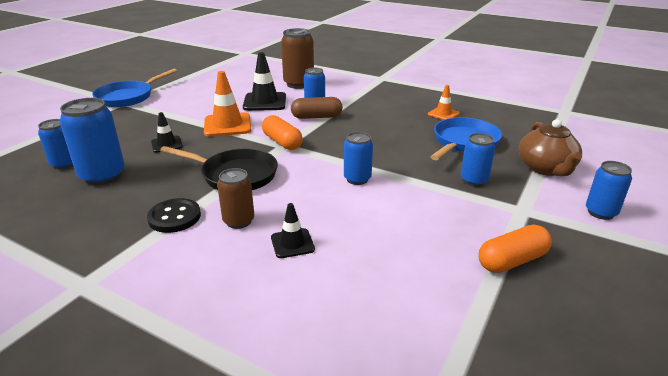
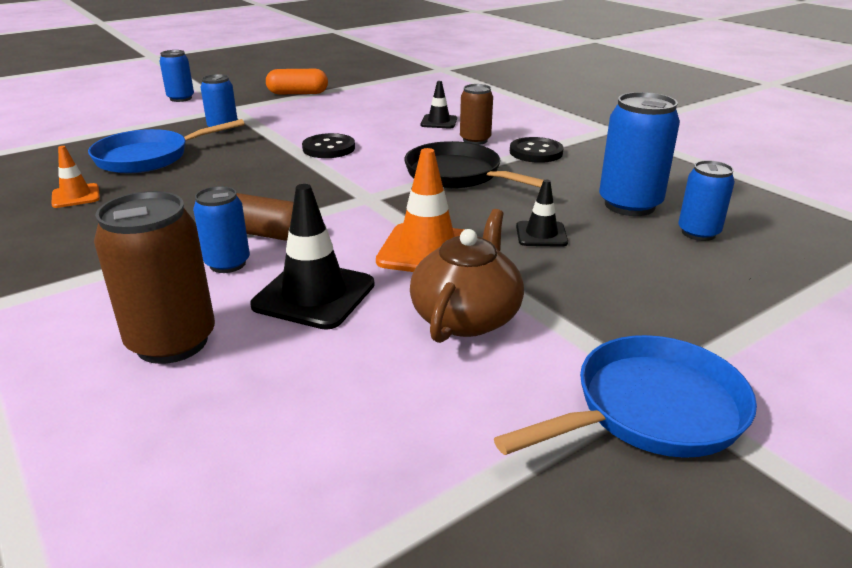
camera: 155 degrees left, 0 degrees up
(282, 142) = (365, 202): orange capsule -> none
(357, 179) = (329, 148): blue can -> black button
(546, 168) = (137, 124): brown teapot -> brown teapot (466, 316)

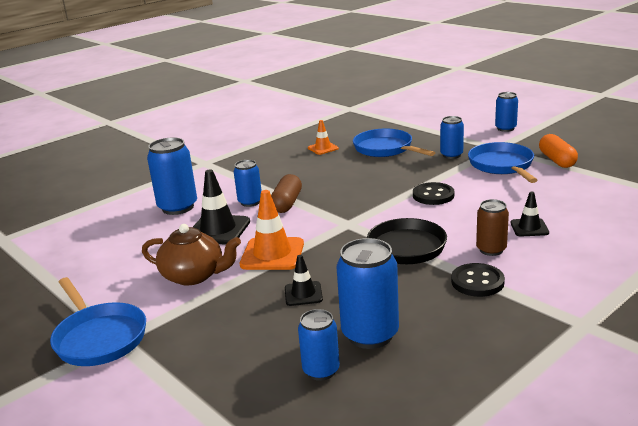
camera: 85 degrees right, 5 degrees down
(172, 342) = (178, 207): brown can -> blue can
(284, 112) = (502, 166): none -> blue pan

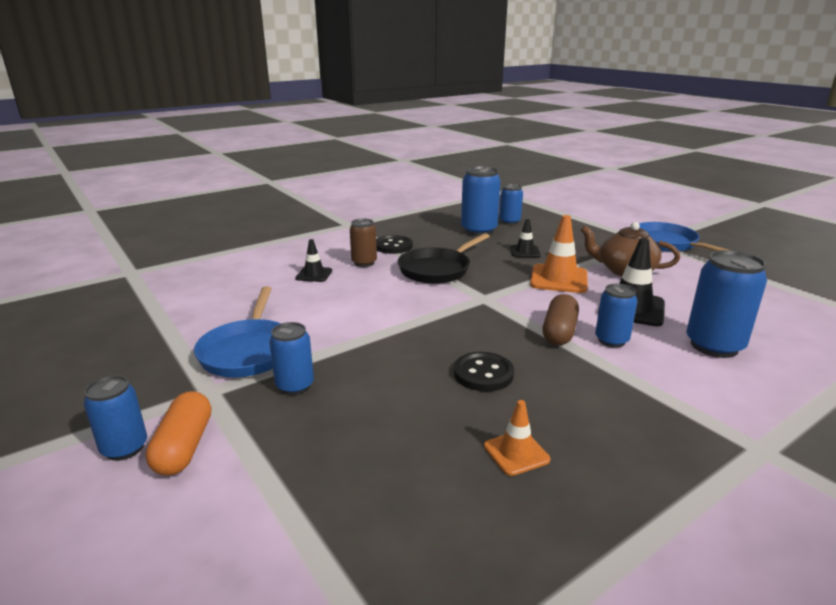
camera: 175 degrees left, 0 degrees up
(386, 149) = (392, 424): blue pan -> none
(433, 195) = (375, 318): black button -> black button (483, 374)
(556, 160) = (169, 349): orange capsule -> orange capsule (184, 447)

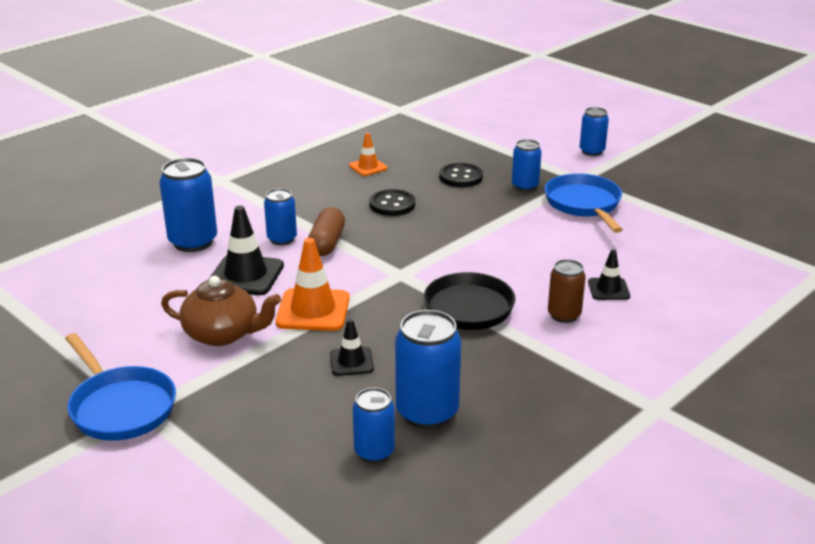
camera: 170 degrees right, 5 degrees up
(184, 447) = (559, 154): orange capsule -> none
(393, 246) = (546, 354): black button -> black button (461, 177)

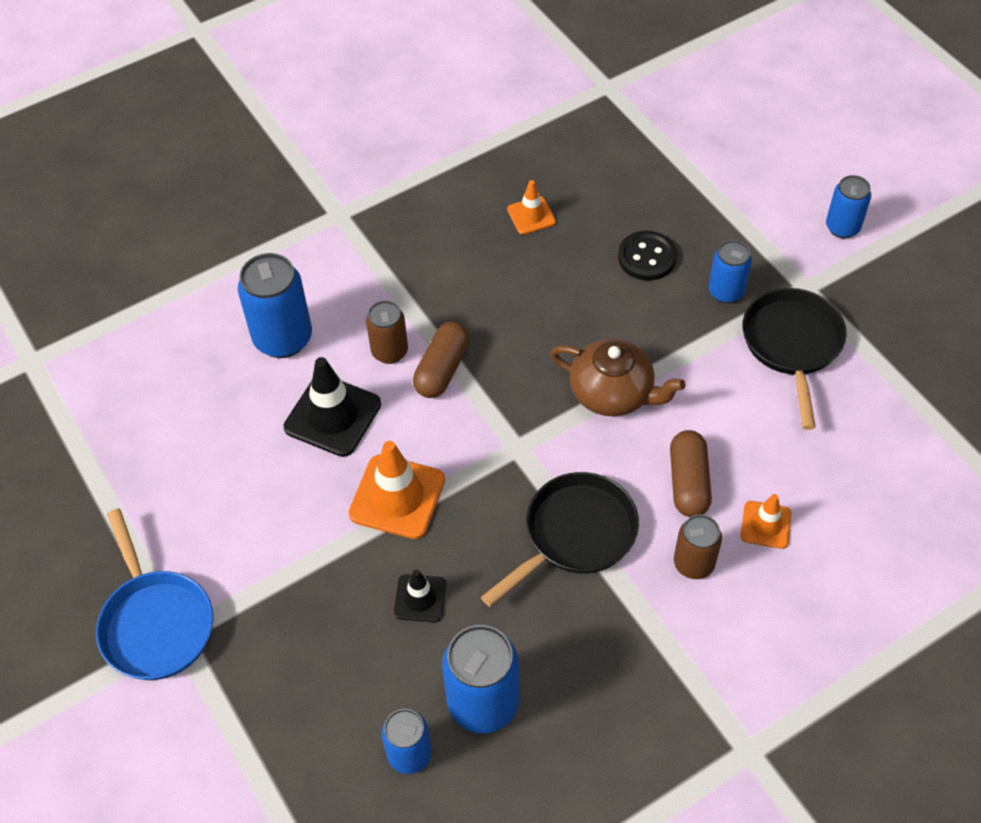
camera: 15 degrees right, 25 degrees up
(223, 334) = (286, 520): brown teapot -> brown teapot (613, 393)
(282, 239) = (389, 351): blue can -> brown can
(392, 205) = (542, 303): black button -> none
(540, 276) = (688, 482): none -> brown capsule
(584, 204) = (792, 345): blue pan -> black pan
(608, 289) = (765, 525): black traffic cone -> orange traffic cone

